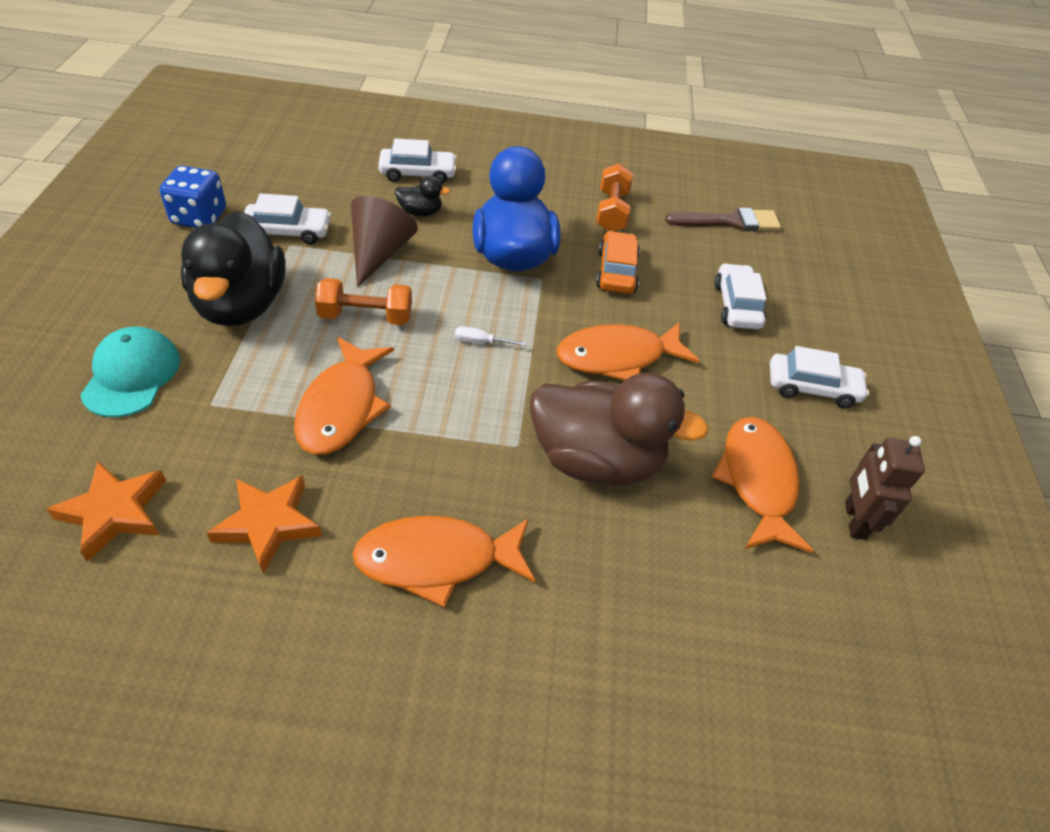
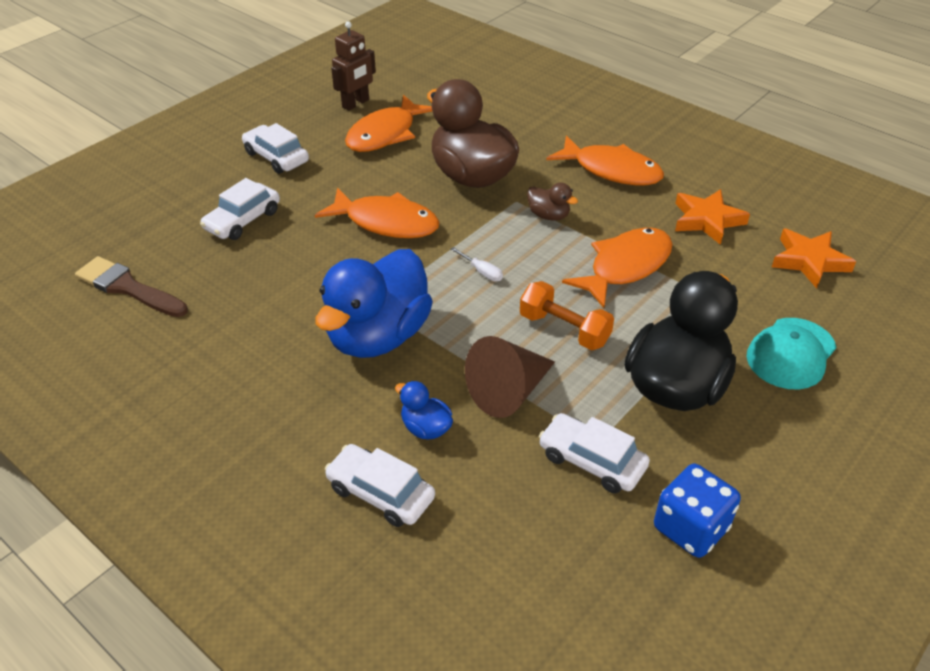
camera: 140 degrees left, 5 degrees down
(420, 212) = (426, 428): black duck -> blue duck
(466, 441) = (548, 215): none -> brown duck
(611, 212) = (223, 345): orange dumbbell -> none
(617, 272) = (301, 283): orange car -> none

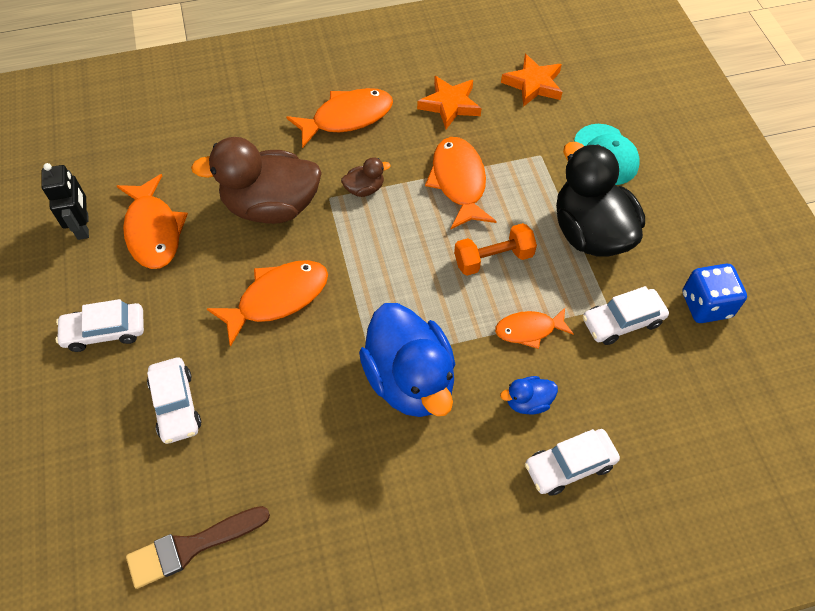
camera: 55 degrees left, 15 degrees up
(356, 103) = (83, 226): brown robot -> black robot
(482, 272) = (393, 270): white screwdriver -> none
(508, 392) = (529, 330): brown cone -> orange fish

